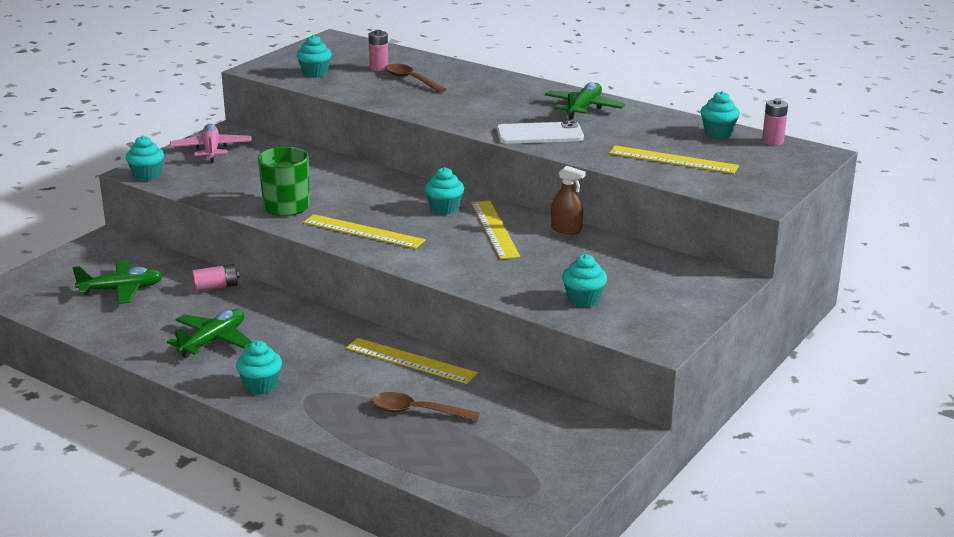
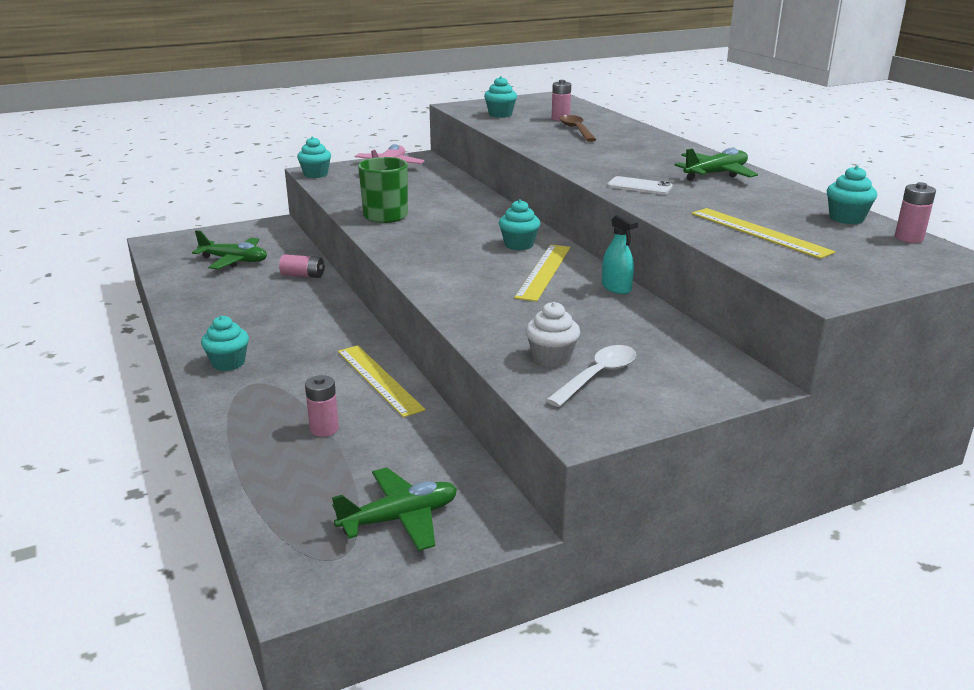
camera: 30 degrees right, 0 degrees up
(213, 341) = (244, 315): green plane -> green plane (399, 518)
(363, 231) = (421, 247): yellow ruler -> none
(416, 411) = (324, 429): brown spoon -> pink battery
(539, 134) = (639, 186): white phone -> white phone, size x0.66
(566, 229) = (616, 288): brown spray bottle -> turquoise spray bottle
(583, 300) = (551, 358): turquoise cupcake -> white cupcake
(629, 304) = (597, 376): none -> white spoon

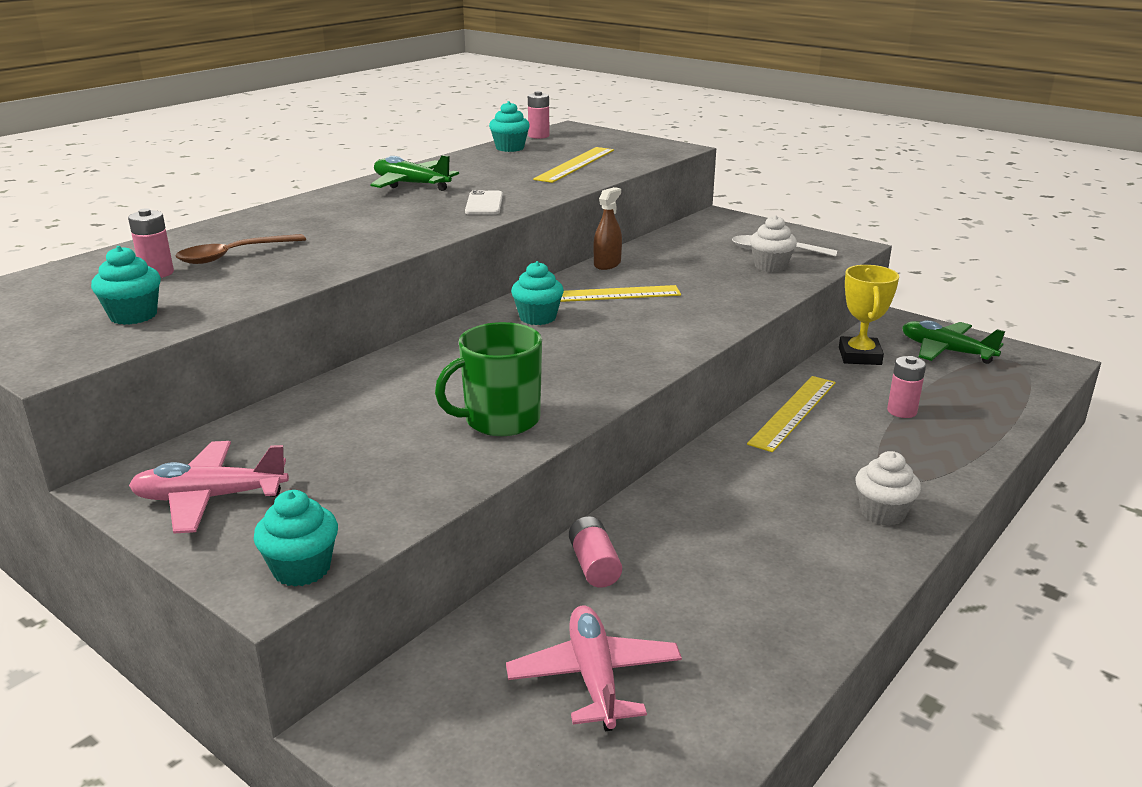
camera: 115 degrees left, 0 degrees up
(228, 363) = (882, 513): turquoise cupcake -> white cupcake
(234, 260) = (594, 677): green plane -> pink plane
(440, 454) = (859, 356): none -> yellow trophy
(616, 288) = (607, 264): turquoise spray bottle -> brown spray bottle

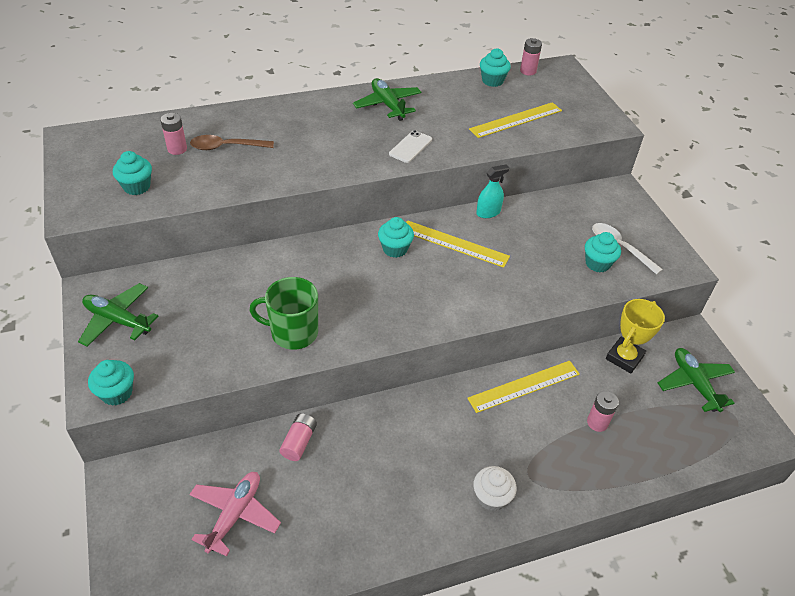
camera: 30 degrees right, 20 degrees up
(210, 498) = (117, 320): pink plane -> green plane
(607, 264) = (488, 212): brown spray bottle -> turquoise spray bottle
(770, 266) = (597, 263): white cupcake -> turquoise cupcake

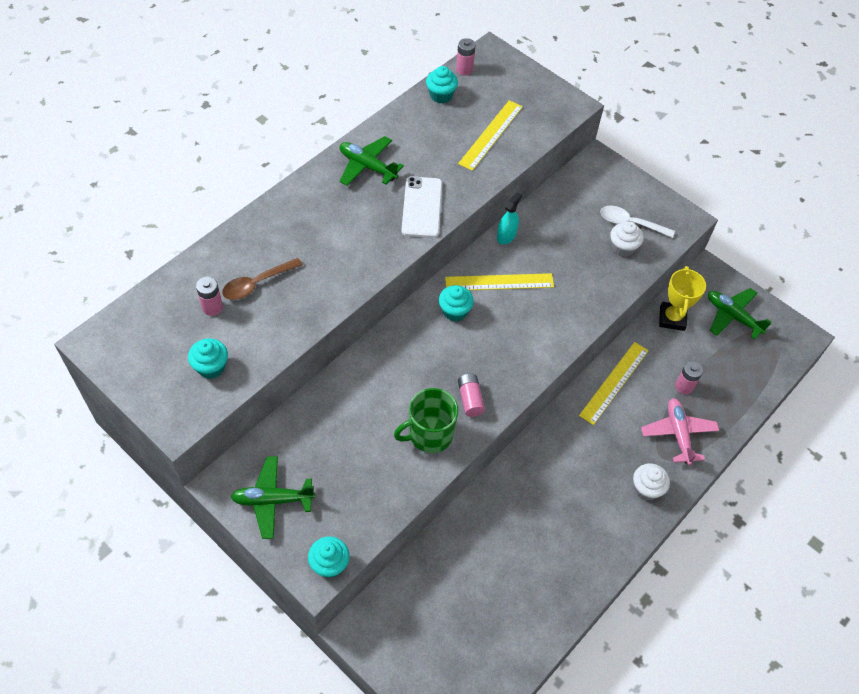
camera: 30 degrees left, 10 degrees up
(235, 515) = (472, 607): pink plane -> pink plane (678, 434)
(299, 442) = (477, 522): pink battery -> pink battery (470, 399)
(410, 147) = (422, 207): white phone -> white phone, size x1.52
(597, 263) = (623, 248): turquoise cupcake -> white cupcake

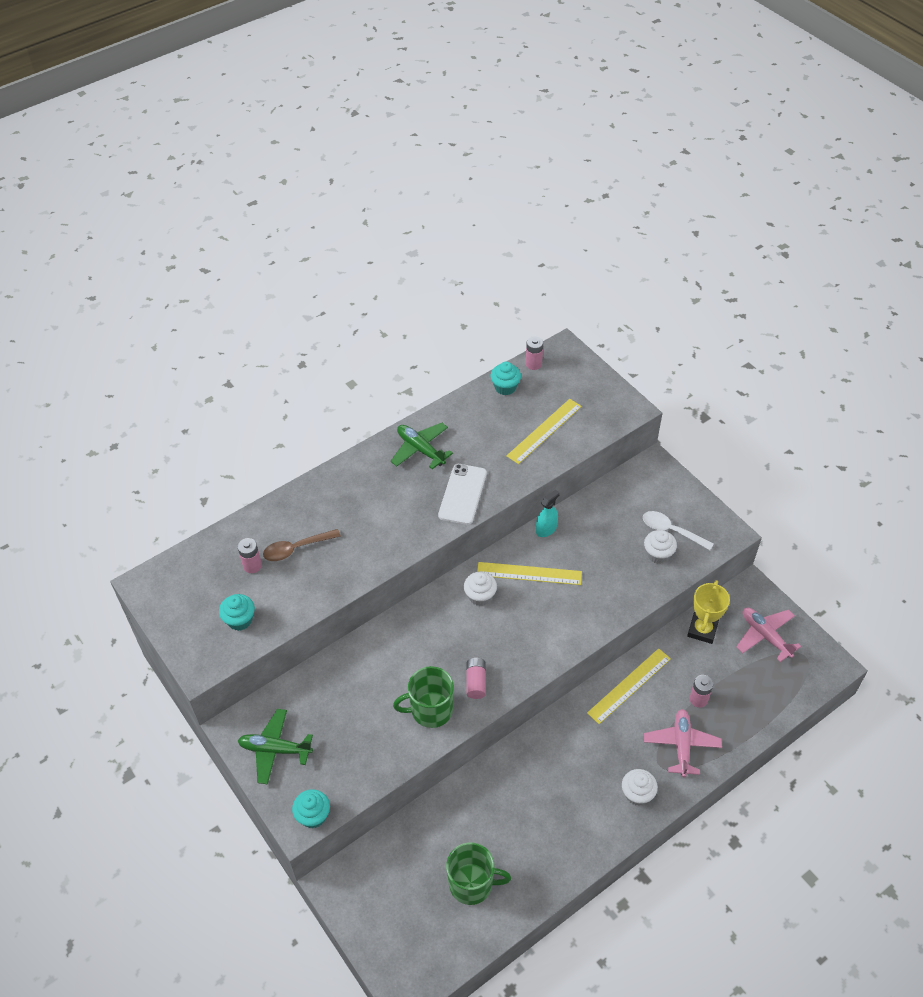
camera: 15 degrees right, 5 degrees down
(454, 311) = (480, 596): turquoise cupcake -> white cupcake
(502, 606) = (472, 884): none -> green mug
(732, 316) = (765, 636): green plane -> pink plane

